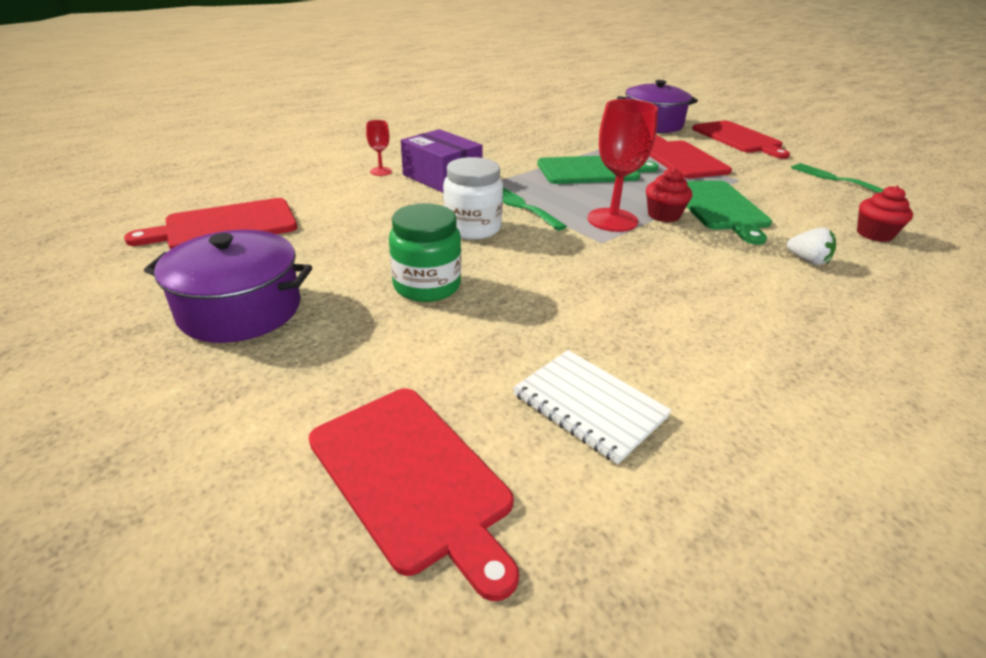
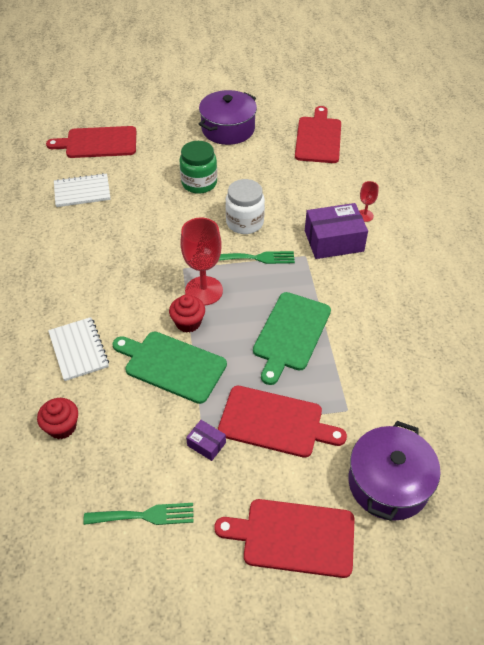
camera: 125 degrees right, 15 degrees up
(746, 175) = (206, 444): none -> purple box
(807, 260) = (79, 350): white strawberry -> white notebook

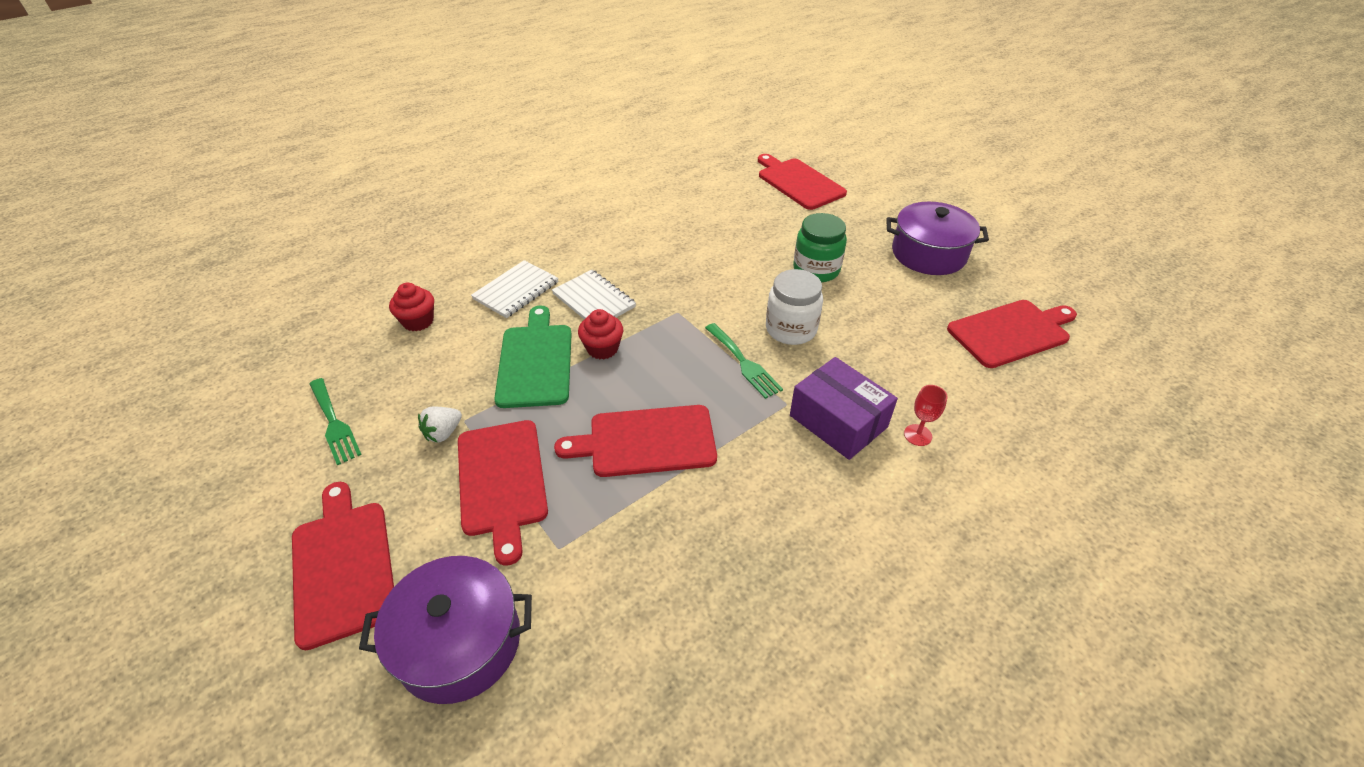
camera: 60 degrees right, 5 degrees down
(82, 191) = (721, 203): white notebook -> white notebook (594, 300)
(204, 291) = (657, 341): red goblet -> none
(206, 444) = (443, 433): purple box -> white strawberry
(290, 334) = (646, 441): green cutting board -> red cutting board

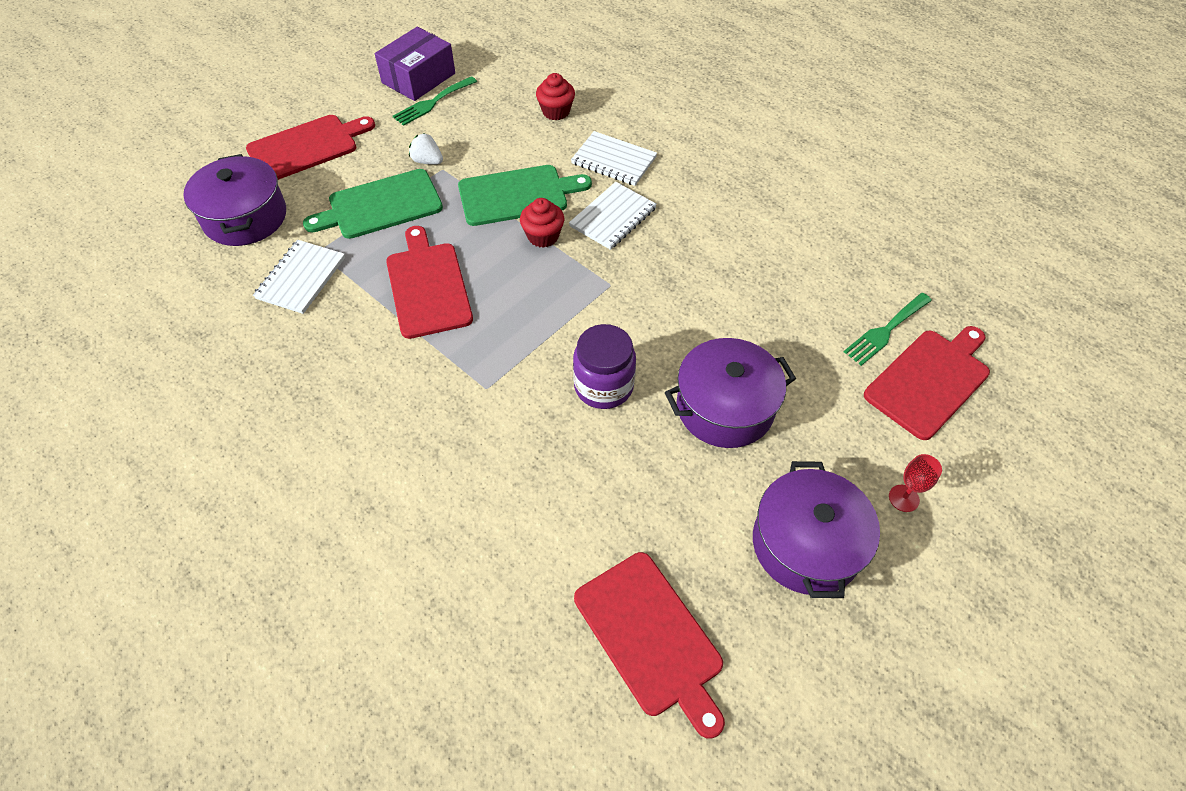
camera: 80 degrees right, 10 degrees up
(502, 481) = (380, 205): red cutting board -> green cutting board
(600, 566) = (301, 278): none -> white notebook
(744, 363) = (541, 348): green fork -> green fork (885, 331)
(791, 329) = (603, 386): white jar -> purple jar
(816, 270) = (725, 407): green jar -> purple pot
(838, 421) = (466, 434): purple box -> purple box (418, 78)
(917, 435) = (453, 508): red goblet -> red goblet (903, 498)

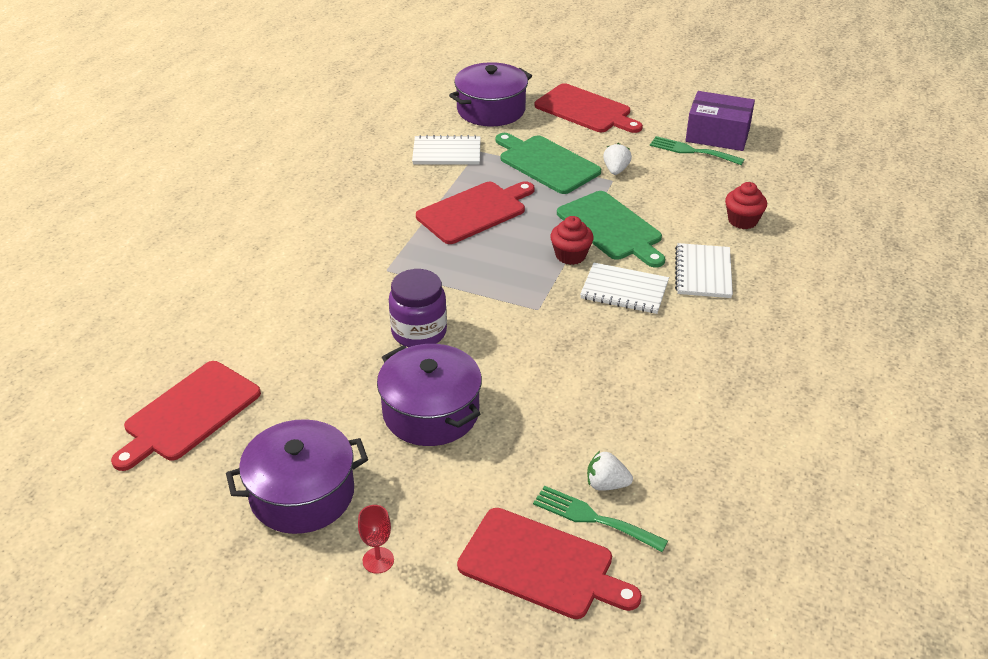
camera: 70 degrees right, 15 degrees down
(850, 310) = (606, 484): none -> white strawberry

